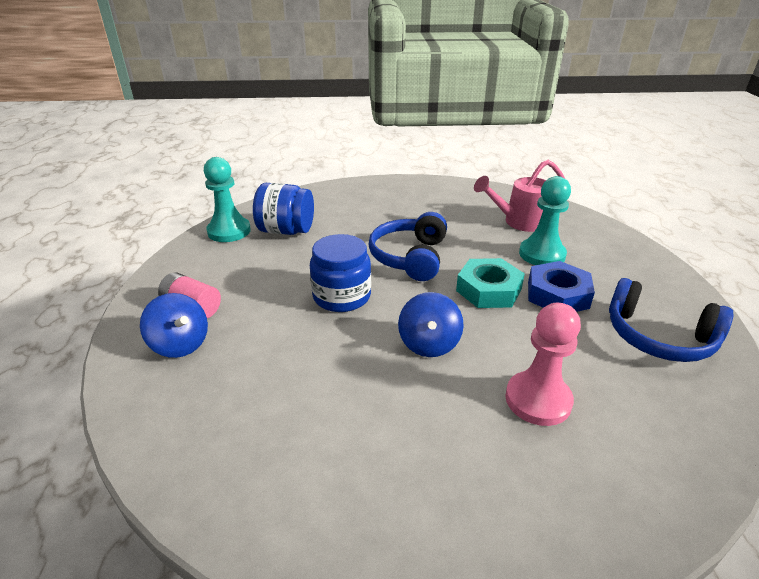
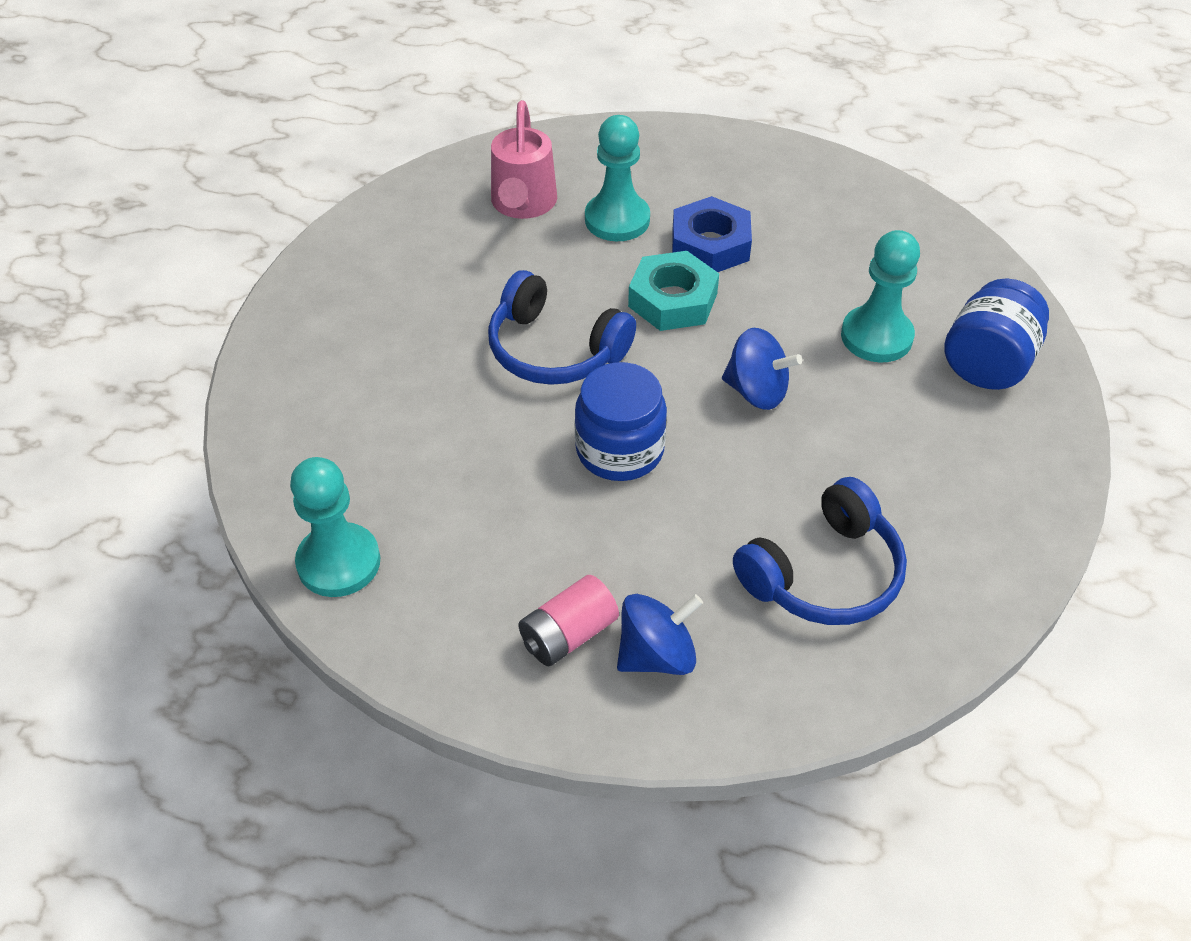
camera: 70 degrees left, 15 degrees up
(286, 231) = (386, 479): blue jar -> blue jar (987, 363)
(538, 400) = (876, 336): pink pawn -> turquoise pawn
(658, 337) = (816, 205): blue headphones -> blue headphones (824, 574)

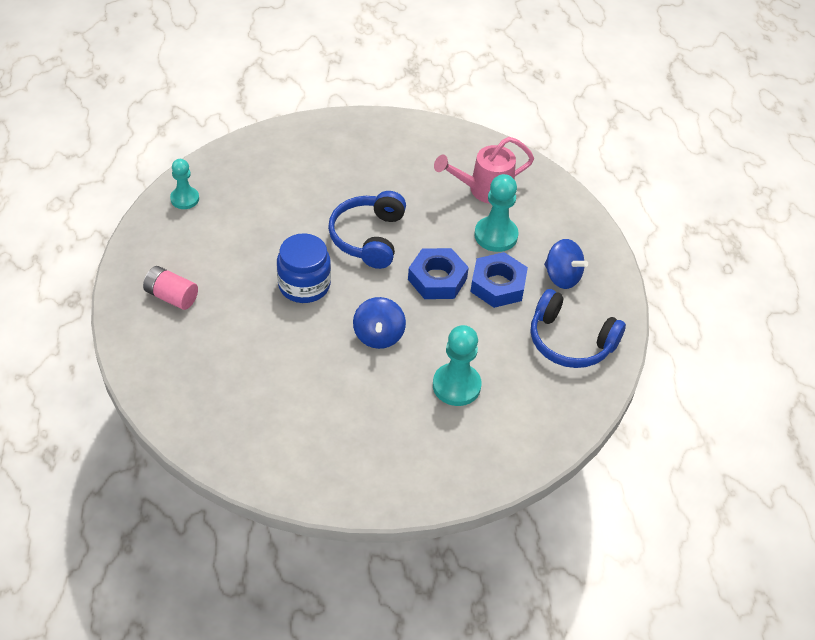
camera: 65 degrees right, 0 degrees up
(339, 562) = (185, 199): turquoise pawn -> turquoise pawn, size x0.66
(656, 655) = (171, 334): blue spinning top -> blue spinning top (562, 277)
(672, 300) = (437, 279): turquoise nut -> blue nut
(824, 574) = (251, 394): blue headphones -> blue headphones (570, 341)
(987, 363) = (461, 449): blue jar -> none

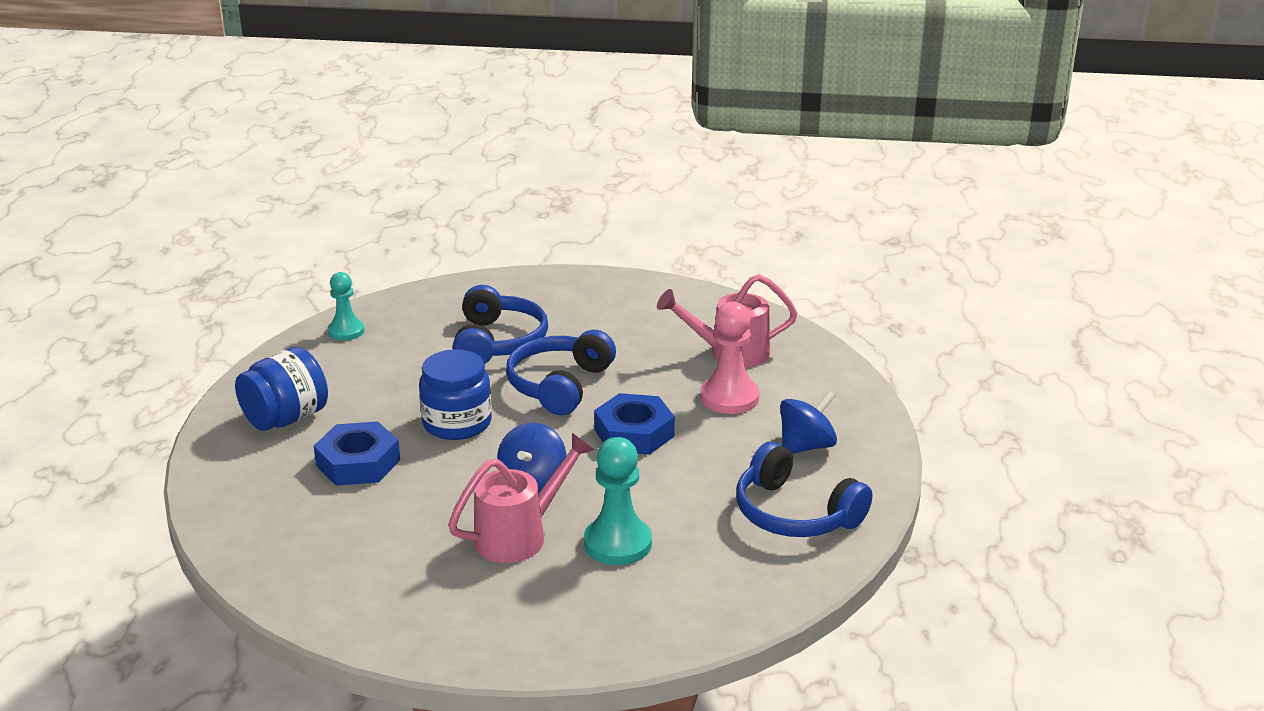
camera: 15 degrees right, 20 degrees down
(171, 296) = (286, 418): pink battery -> blue jar
(307, 197) = (498, 342): none -> blue headphones
(385, 388) = (519, 536): none -> pink watering can
(496, 235) = (729, 398): turquoise pawn -> pink pawn
(498, 285) = (714, 446): blue nut -> blue nut (358, 463)
(562, 277) = (806, 446): blue spinning top -> blue spinning top turned 90 degrees counterclockwise

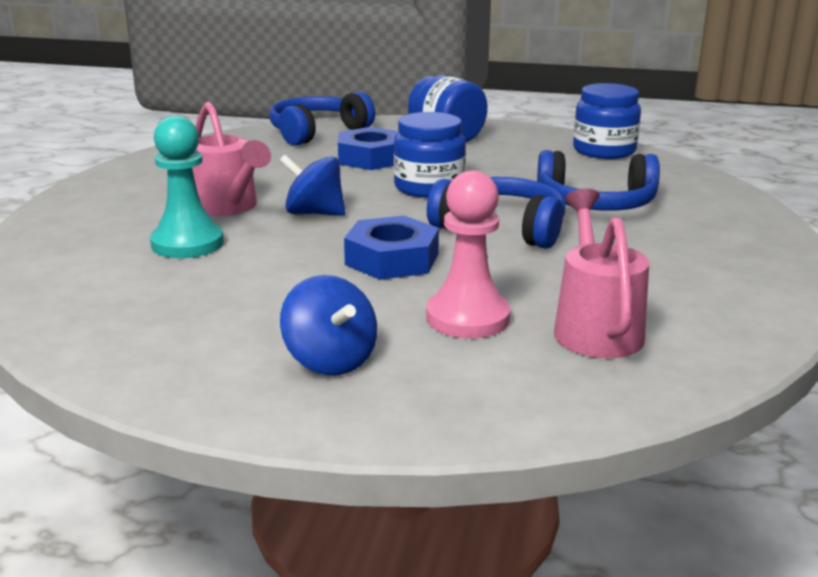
camera: 95 degrees right, 5 degrees down
(346, 331) = (604, 151): turquoise pawn -> blue jar
(795, 513) = (179, 337): blue headphones -> blue headphones (317, 132)

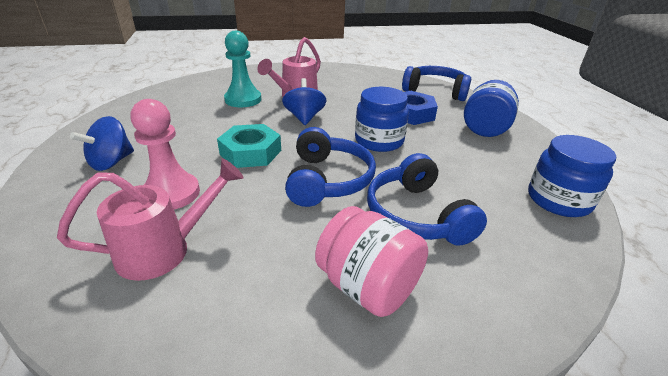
camera: 65 degrees right, 10 degrees up
(392, 259) = (250, 152): blue nut -> turquoise nut
(692, 243) = (367, 286): none -> pink jar

